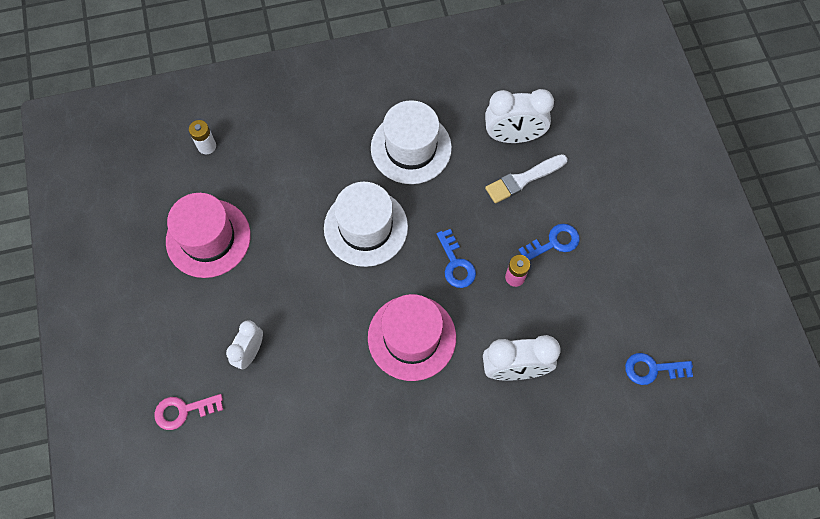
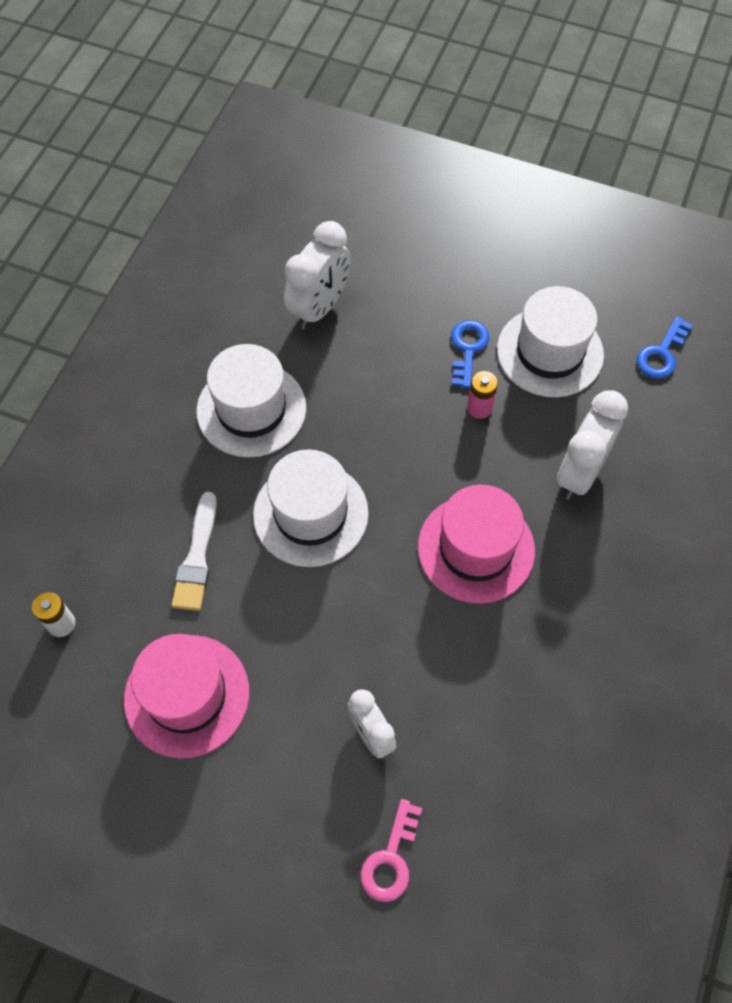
camera: 55 degrees left, 5 degrees down
(456, 264) = (423, 453): blue key -> none
(523, 179) = (376, 330): white brush -> white brush (197, 558)
(593, 295) = (550, 352): none -> white hat

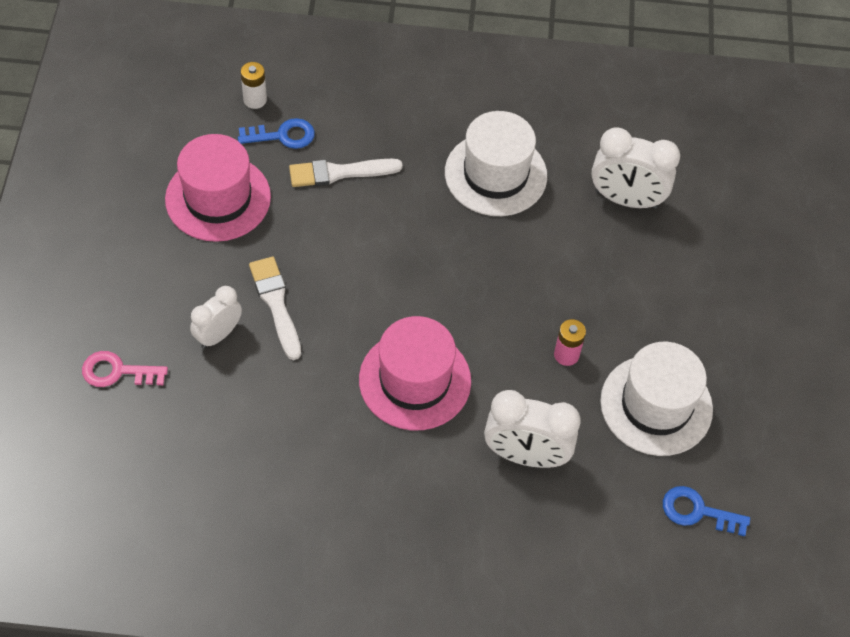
camera: 70 degrees right, 5 degrees down
(310, 514) = (407, 244): white hat -> none
(348, 663) = (276, 304): none -> white brush
(468, 349) = (630, 332): blue key -> blue key (283, 135)

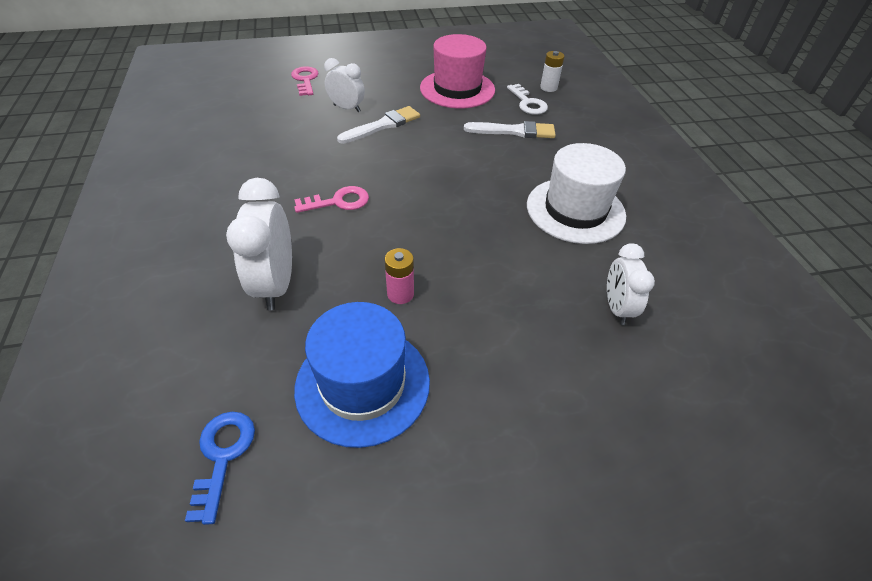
camera: 75 degrees right, 10 degrees down
(283, 135) = (528, 103): blue key -> white key
(339, 173) = (514, 131): white brush -> white brush turned 120 degrees clockwise
(415, 380) = (338, 202): pink hat -> pink key
(626, 199) = (616, 308): white clock -> white clock, size x0.64
(656, 405) = (363, 384): white hat -> blue hat

